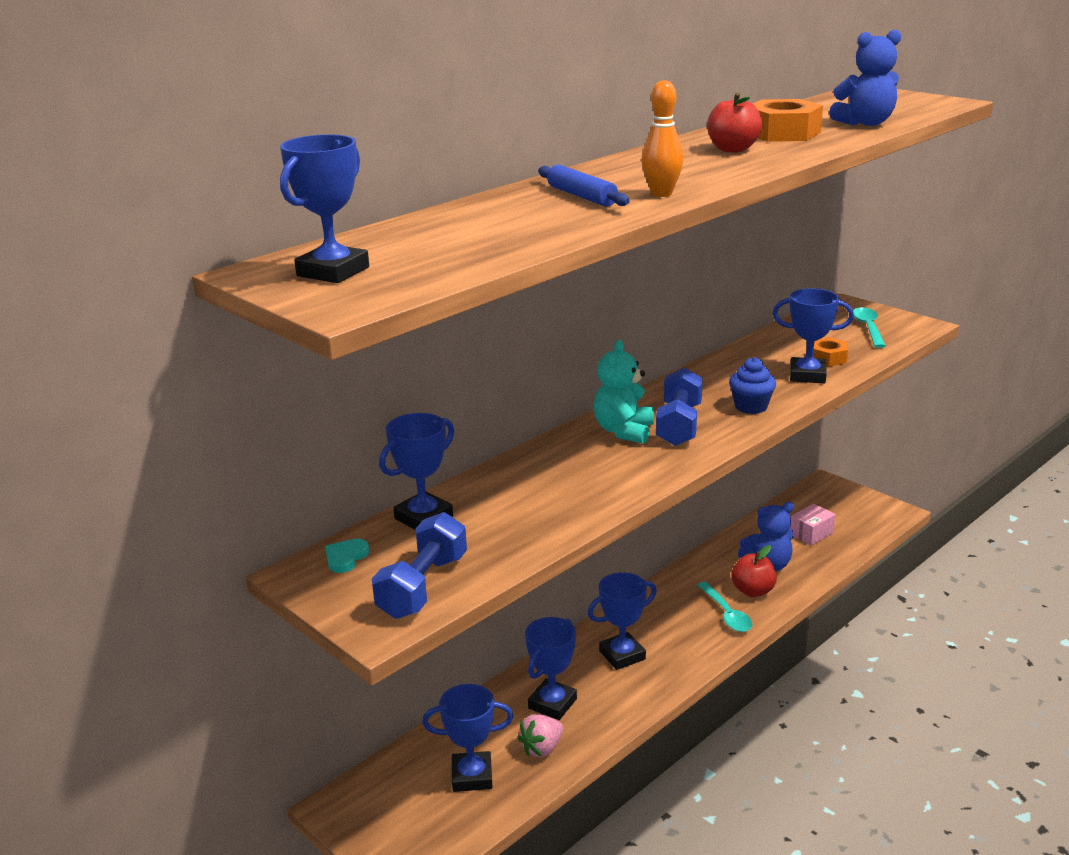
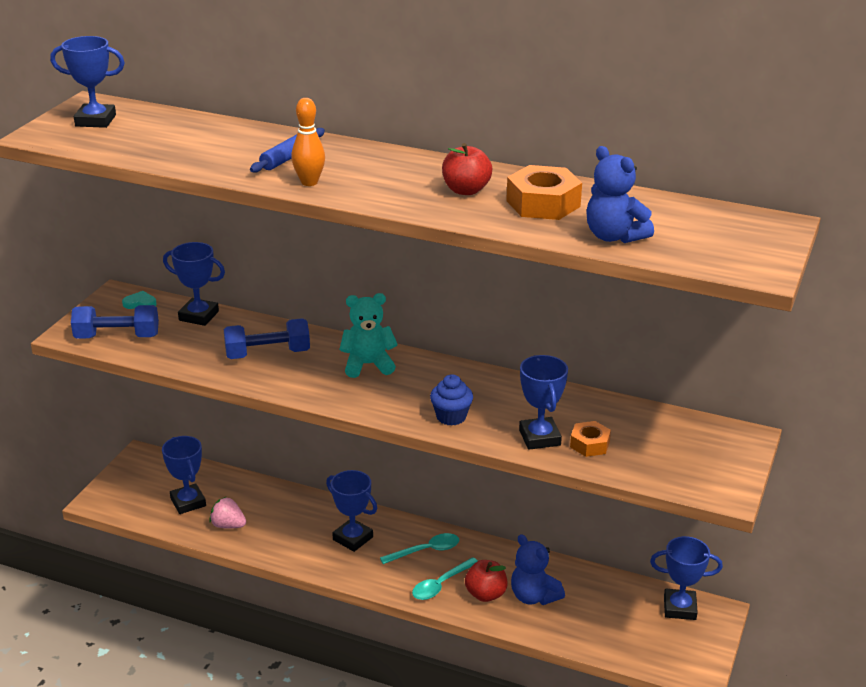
camera: 65 degrees right, 5 degrees up
(552, 703) = (278, 518): blue trophy -> blue trophy (679, 608)
(679, 425) = (394, 387): blue dumbbell -> blue dumbbell (268, 354)
(811, 533) = (610, 617): pink box -> none
(868, 328) = (688, 460): turquoise spoon -> turquoise spoon (425, 551)

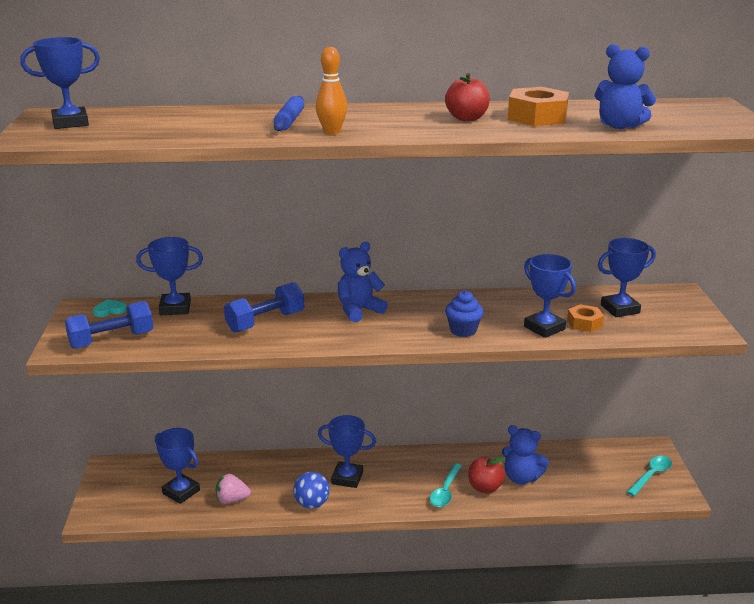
camera: 25 degrees left, 5 degrees down
(299, 554) = (312, 504): none -> blue ball
(368, 365) = (359, 310): turquoise teddy bear -> blue teddy bear
(425, 551) = (413, 470): turquoise spoon -> turquoise spoon (651, 475)
(679, 608) = (627, 453): blue trophy -> blue trophy (620, 309)

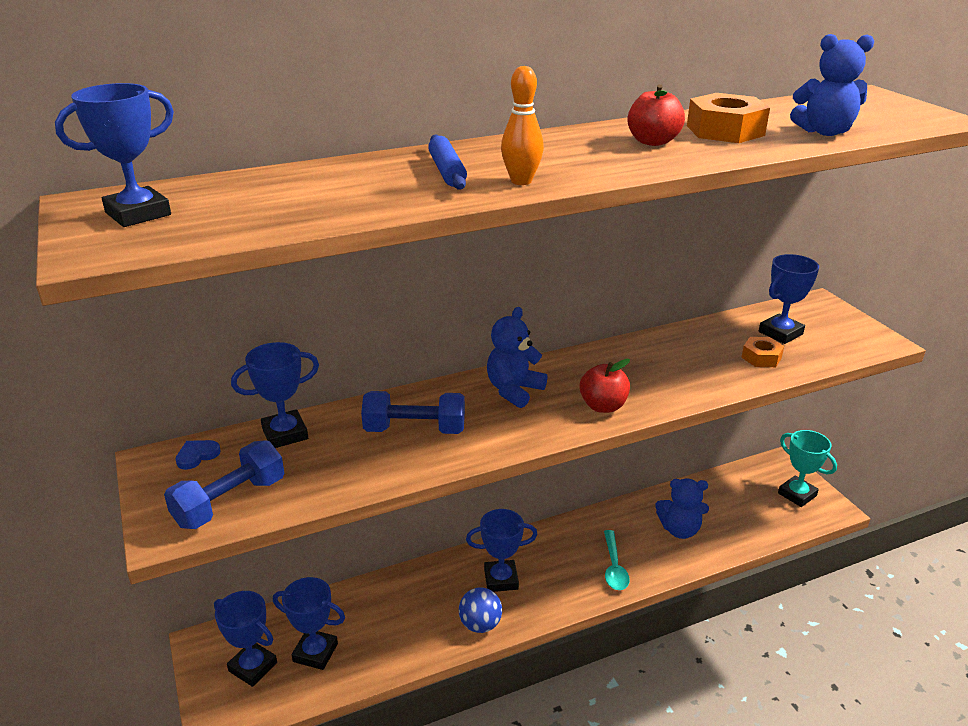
camera: 20 degrees left, 5 degrees up
(110, 310) = (197, 455): turquoise heart -> blue heart
(232, 500) = (384, 646): pink strawberry -> none
(265, 322) = (415, 430): blue dumbbell -> blue dumbbell turned 60 degrees clockwise
(463, 330) = (647, 393): blue cupcake -> none
(485, 487) = (651, 551): red apple -> red apple (603, 406)
(544, 328) = (727, 372): blue trophy -> blue trophy (253, 667)
(651, 475) = (797, 494): turquoise spoon -> turquoise trophy

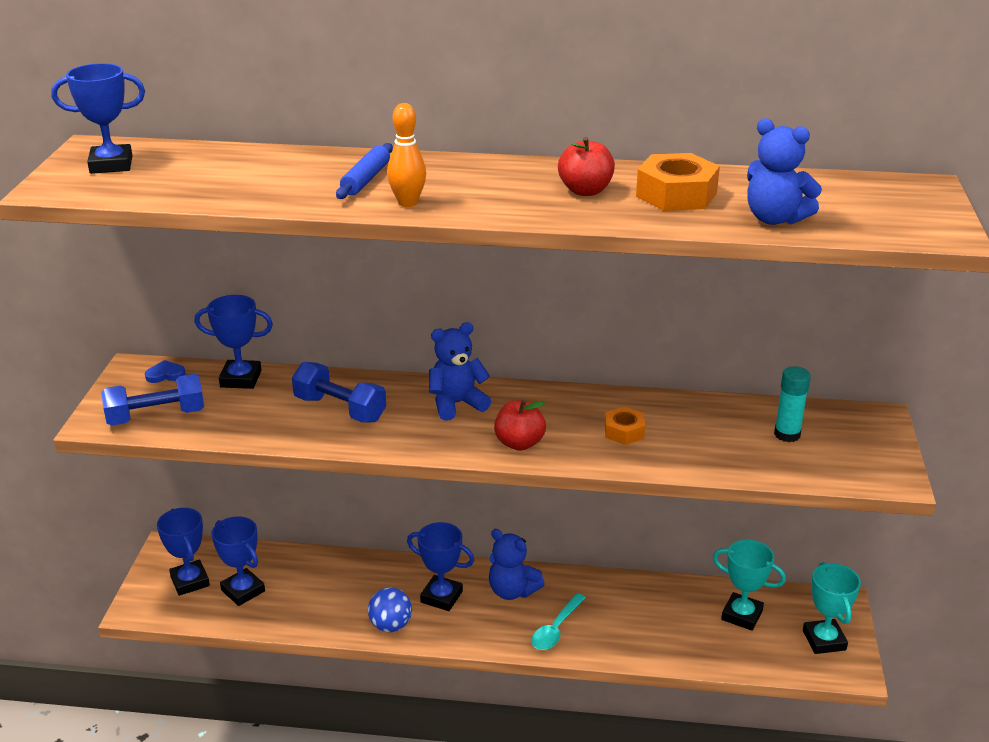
camera: 30 degrees right, 0 degrees up
(679, 529) = (656, 623): blue teddy bear -> blue teddy bear (512, 591)
(730, 498) = (741, 615): none -> turquoise trophy
(761, 357) = (732, 451): orange nut -> orange nut (624, 431)
(780, 333) = (787, 434): blue trophy -> turquoise glue stick

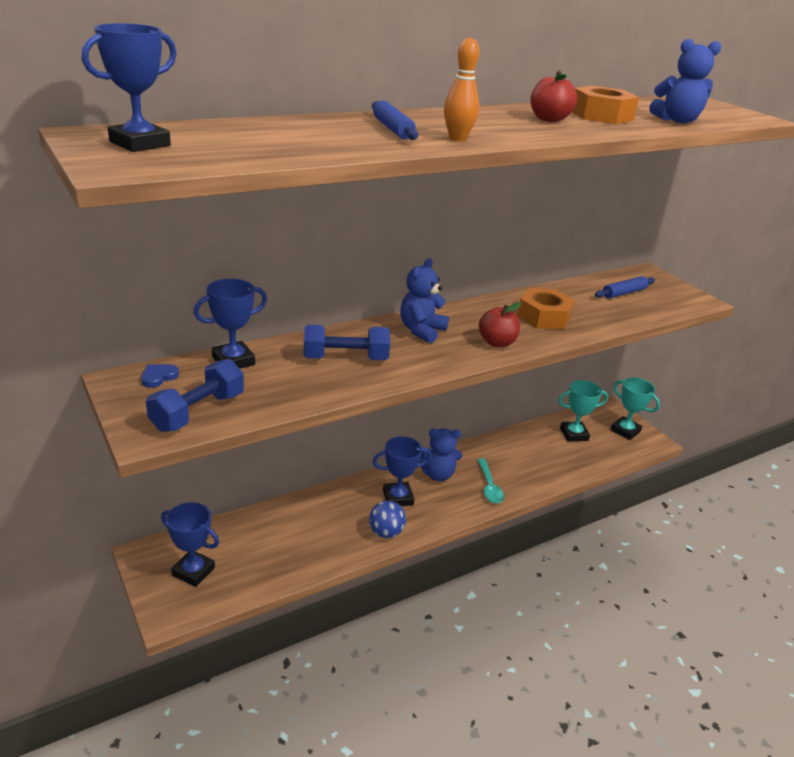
camera: 40 degrees left, 0 degrees up
(243, 591) = (247, 558): blue trophy -> none
(624, 431) = (544, 317): orange nut -> orange nut, size x1.66
(787, 434) = (624, 293): turquoise glue stick -> blue rolling pin

